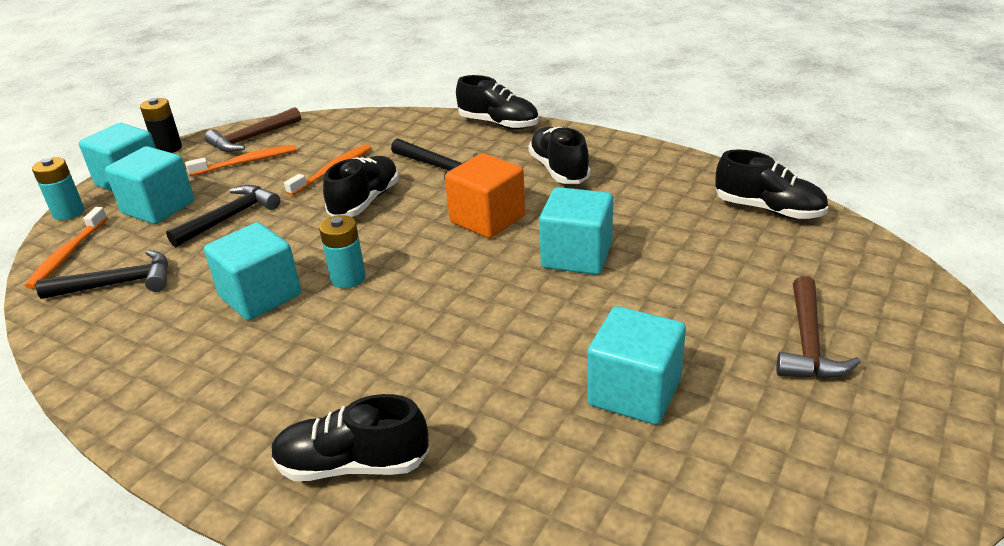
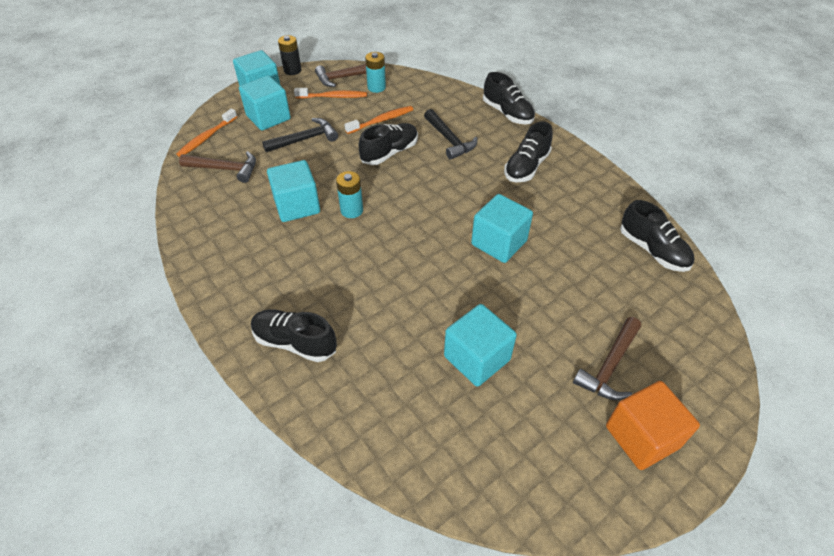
camera: 20 degrees right, 15 degrees up
(68, 212) = (218, 105): turquoise battery -> turquoise battery (376, 87)
(118, 284) = (225, 169): black hammer -> brown hammer
(487, 219) = (458, 193): orange cube -> orange cube (642, 437)
(559, 170) = (526, 167): black shoe -> black shoe turned 150 degrees counterclockwise

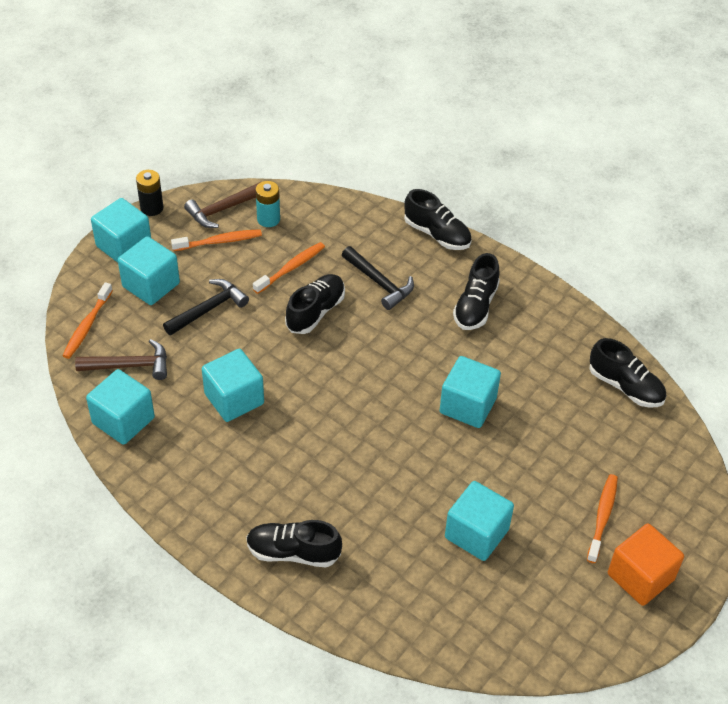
camera: 15 degrees left, 0 degrees up
(200, 207) = (123, 420): none -> turquoise cube
(352, 210) = (298, 394): turquoise battery -> none
(610, 366) = (602, 517): brown hammer -> orange toothbrush

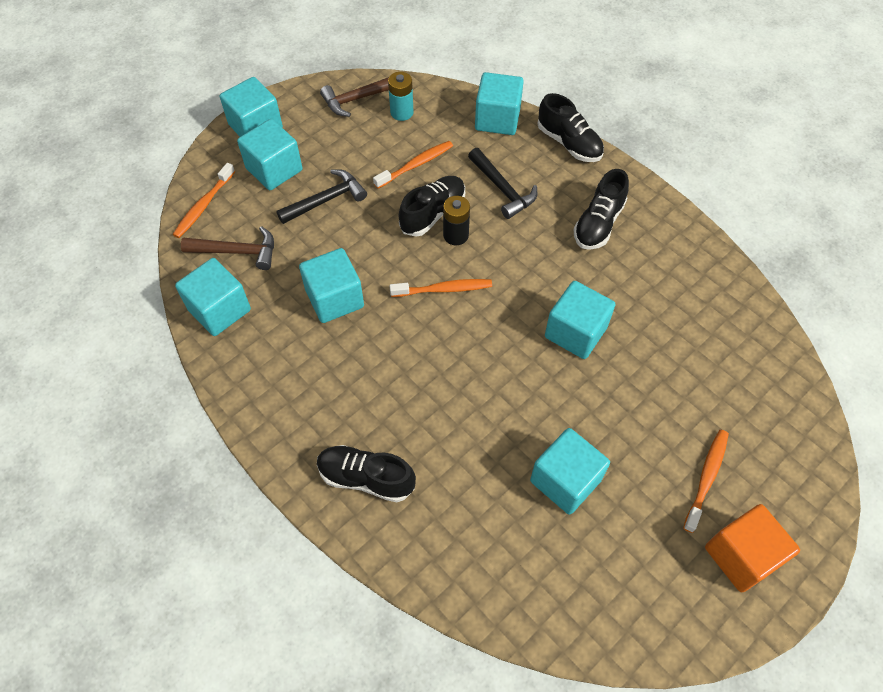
camera: 10 degrees right, 10 degrees up
(152, 208) = (290, 91): black battery -> black battery (456, 235)
(219, 241) = (349, 131): orange toothbrush -> orange toothbrush (443, 289)
(364, 217) = (497, 119): none -> turquoise cube
(625, 386) = (748, 329): black shoe -> none

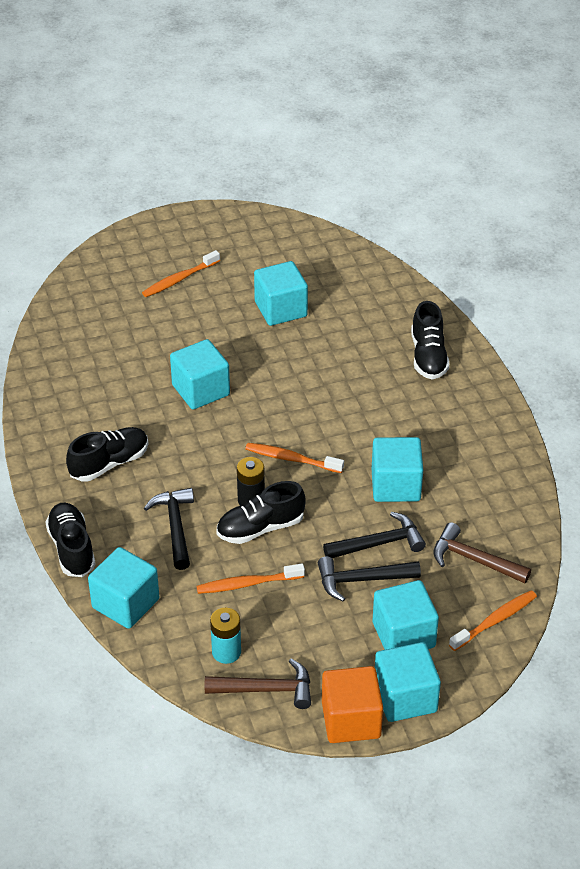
camera: 155 degrees left, 15 degrees down
(219, 310) = (508, 512): turquoise cube -> none
(326, 236) = (379, 543): none -> black hammer
(366, 478) = (428, 356): black shoe -> black shoe turned 45 degrees clockwise
(741, 556) = (193, 240): orange cube -> orange cube (351, 720)

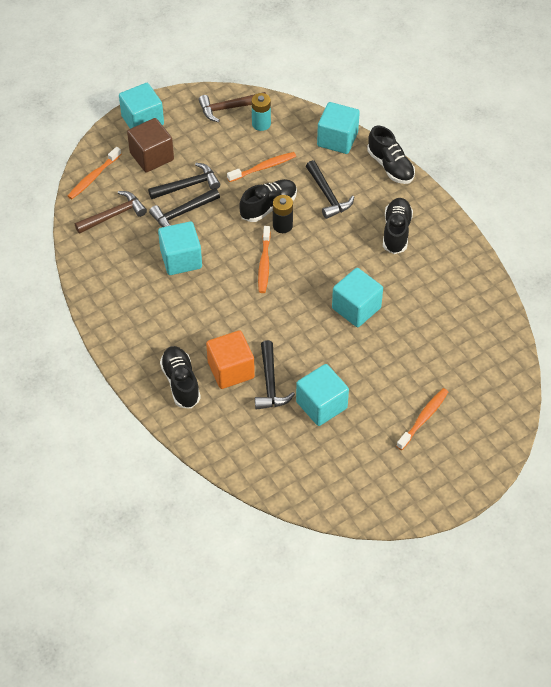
camera: 165 degrees right, 10 degrees up
(109, 463) = (396, 232): black shoe -> black shoe turned 150 degrees clockwise
(291, 459) = (264, 264): orange toothbrush -> orange toothbrush turned 90 degrees clockwise
(328, 338) = (270, 383): none -> black hammer
(351, 720) = (172, 102): orange cube -> orange cube (231, 370)
(403, 635) = (152, 156): turquoise cube -> brown cube
(474, 560) = (113, 215): brown hammer -> brown hammer turned 45 degrees counterclockwise

